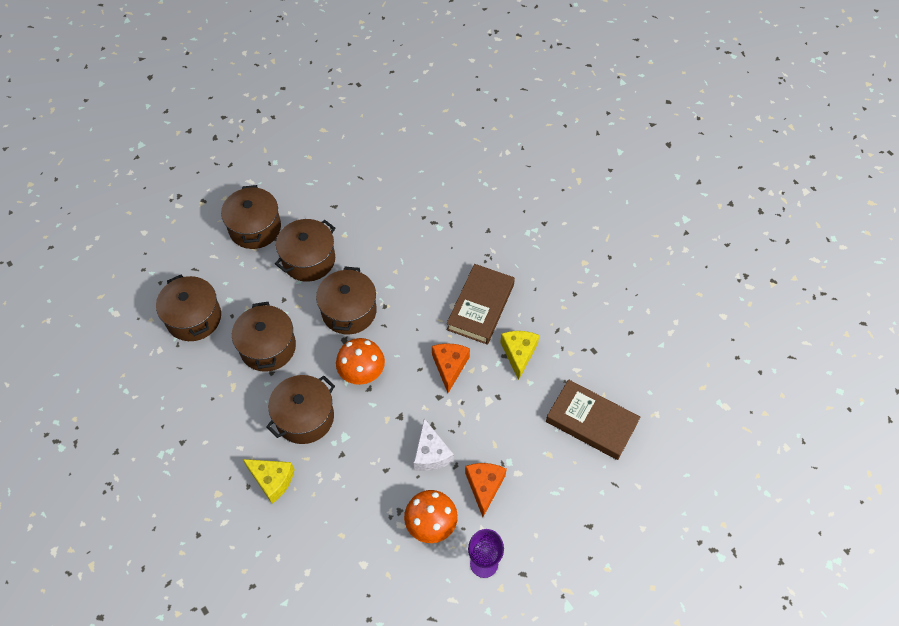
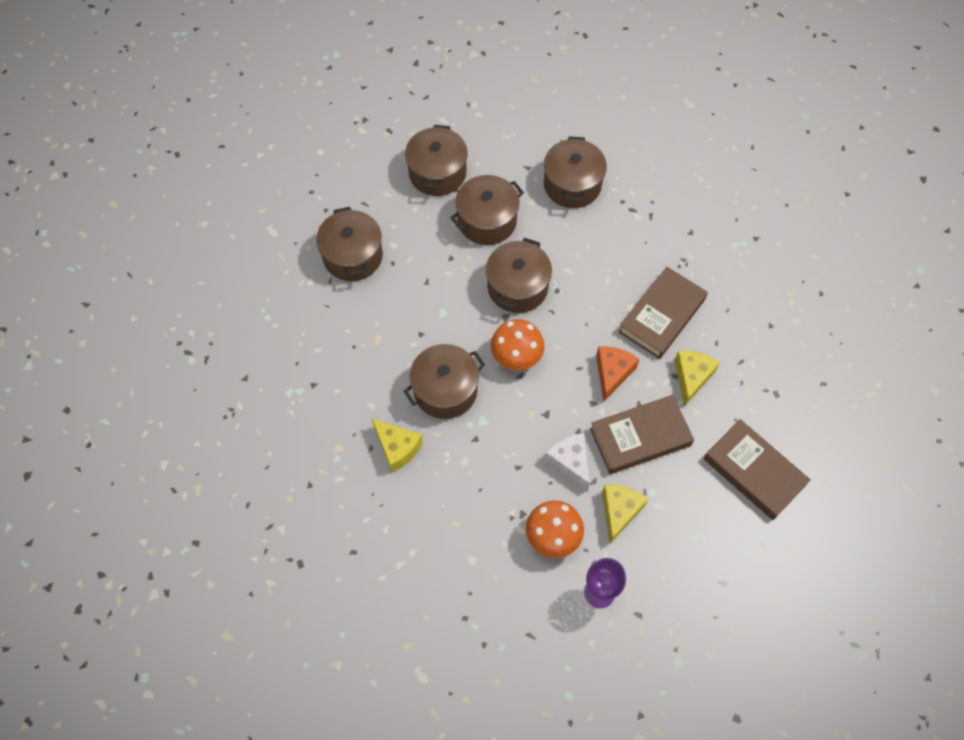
camera: 15 degrees right, 5 degrees up
(268, 347) = (423, 305): brown pot -> brown pot (572, 184)
(431, 454) = (570, 462): white cheese -> white cheese turned 150 degrees clockwise
(484, 486) = (619, 511): orange cheese -> yellow cheese
(487, 416) = (640, 437): none -> brown book

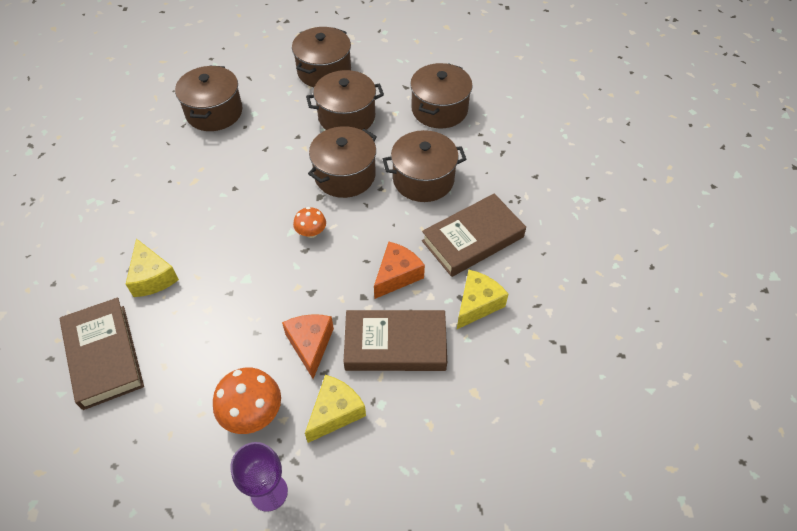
camera: 20 degrees right, 10 degrees down
(445, 390) = (227, 241): brown pot -> brown pot (423, 179)
(516, 356) = (311, 232): orange mushroom -> orange mushroom, size x0.59
(570, 462) = (310, 345): white cheese -> orange cheese
(754, 472) = (504, 421): brown book -> brown book (104, 356)

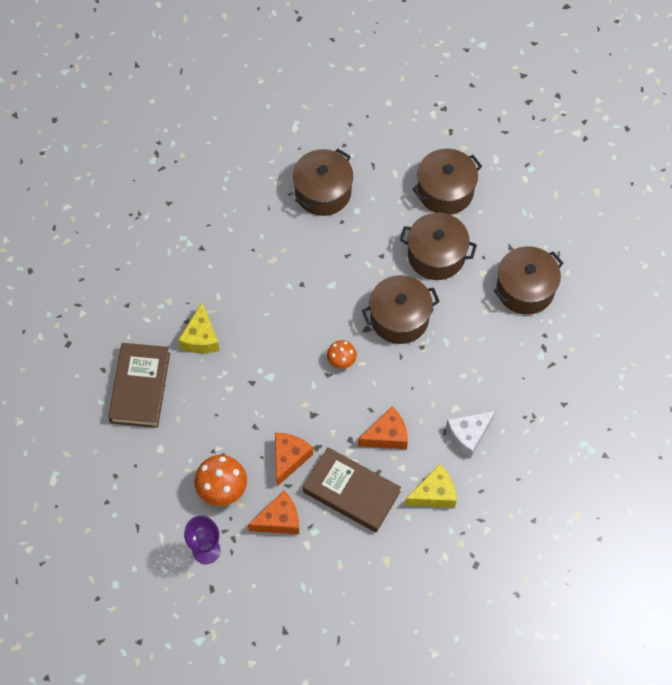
camera: 30 degrees right, 10 degrees up
(335, 412) = (279, 520): yellow cheese -> orange cheese
(423, 179) = (463, 357): brown pot -> none
(472, 239) = (468, 435): brown book -> white cheese

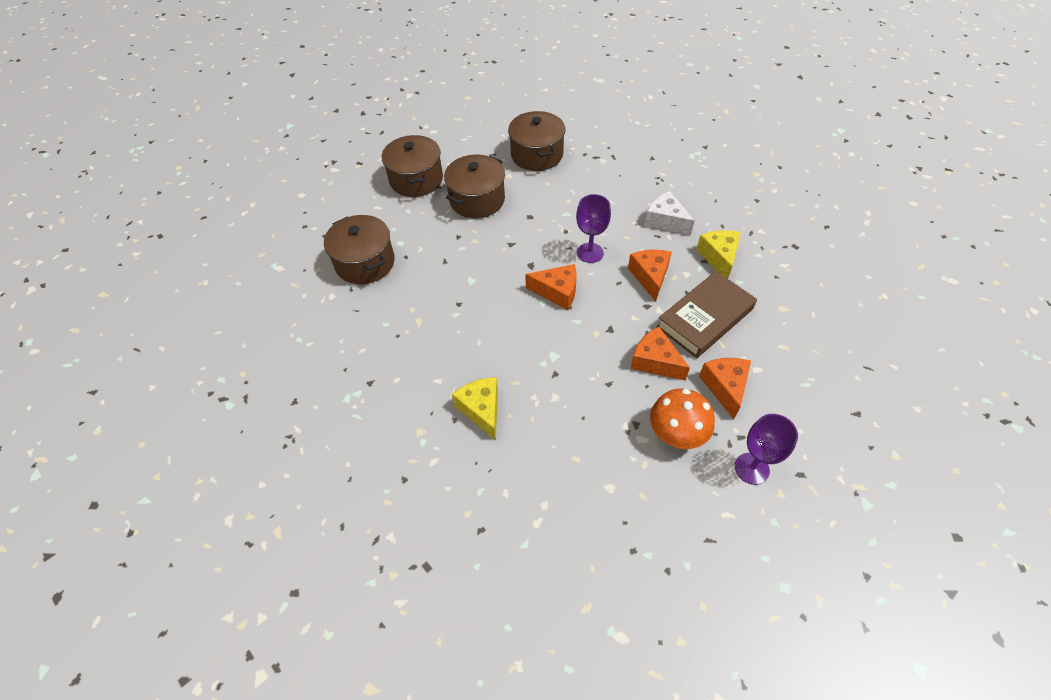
camera: 70 degrees left, 10 degrees down
(140, 387) = (521, 491): brown book -> none
(201, 338) = (481, 410): yellow cheese -> yellow cheese turned 135 degrees counterclockwise
(341, 360) = (557, 292): orange mushroom -> orange cheese
(399, 318) = (529, 239): brown pot -> none
(400, 376) = (590, 253): none -> purple goblet
(468, 435) = (665, 221): white cheese -> white cheese turned 150 degrees clockwise

